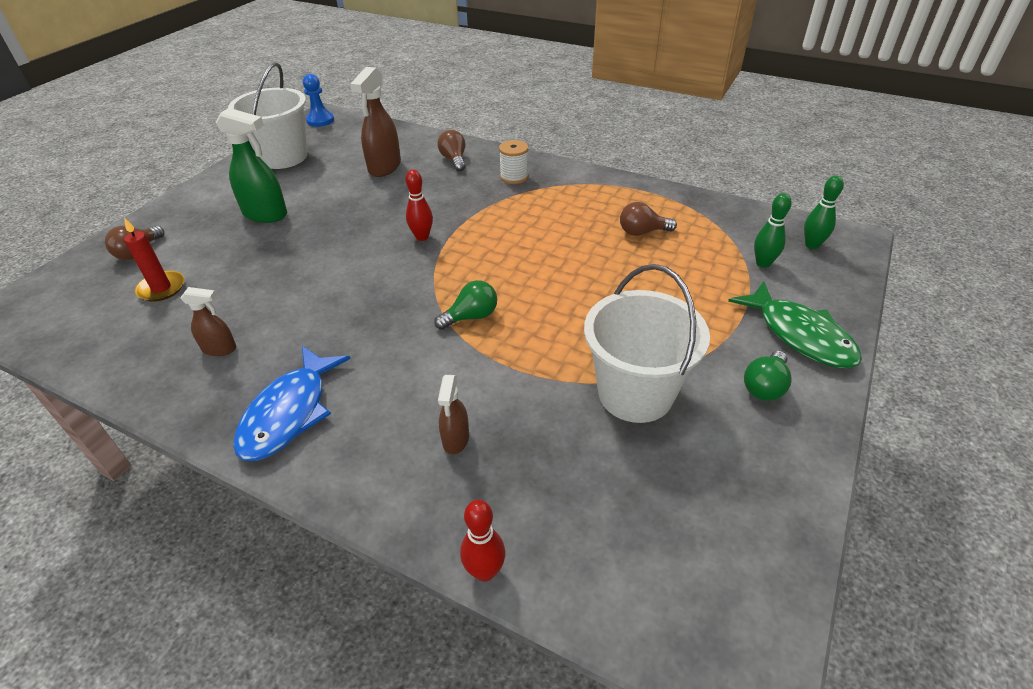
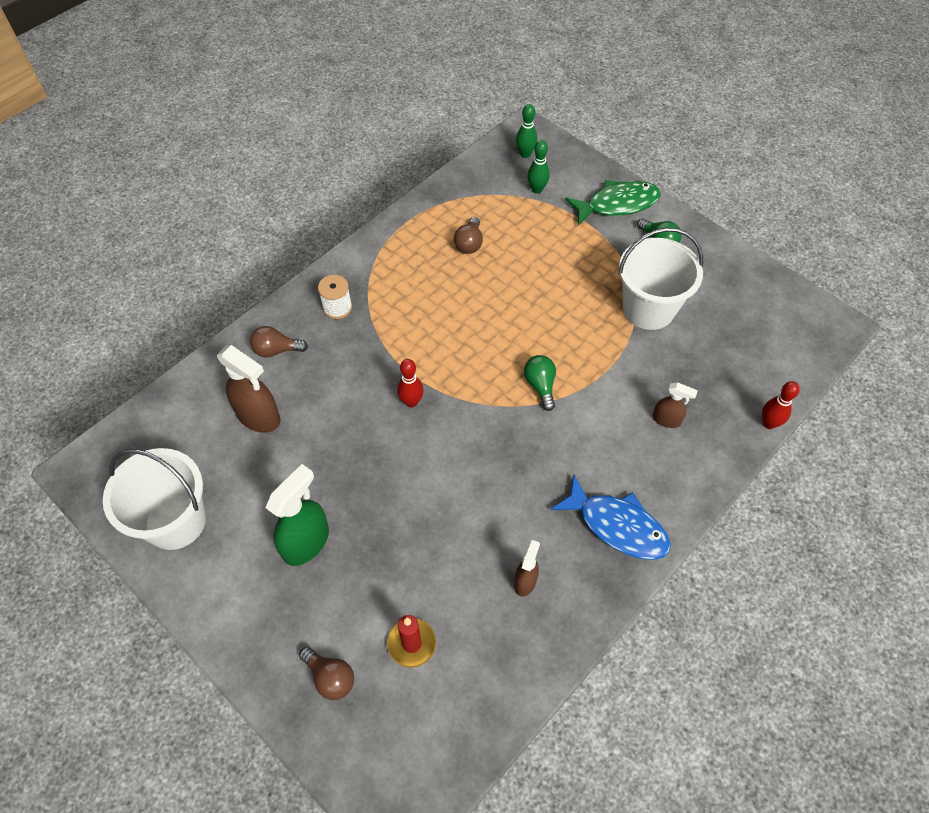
camera: 75 degrees left, 15 degrees up
(320, 120) = (94, 474): blue pawn -> none

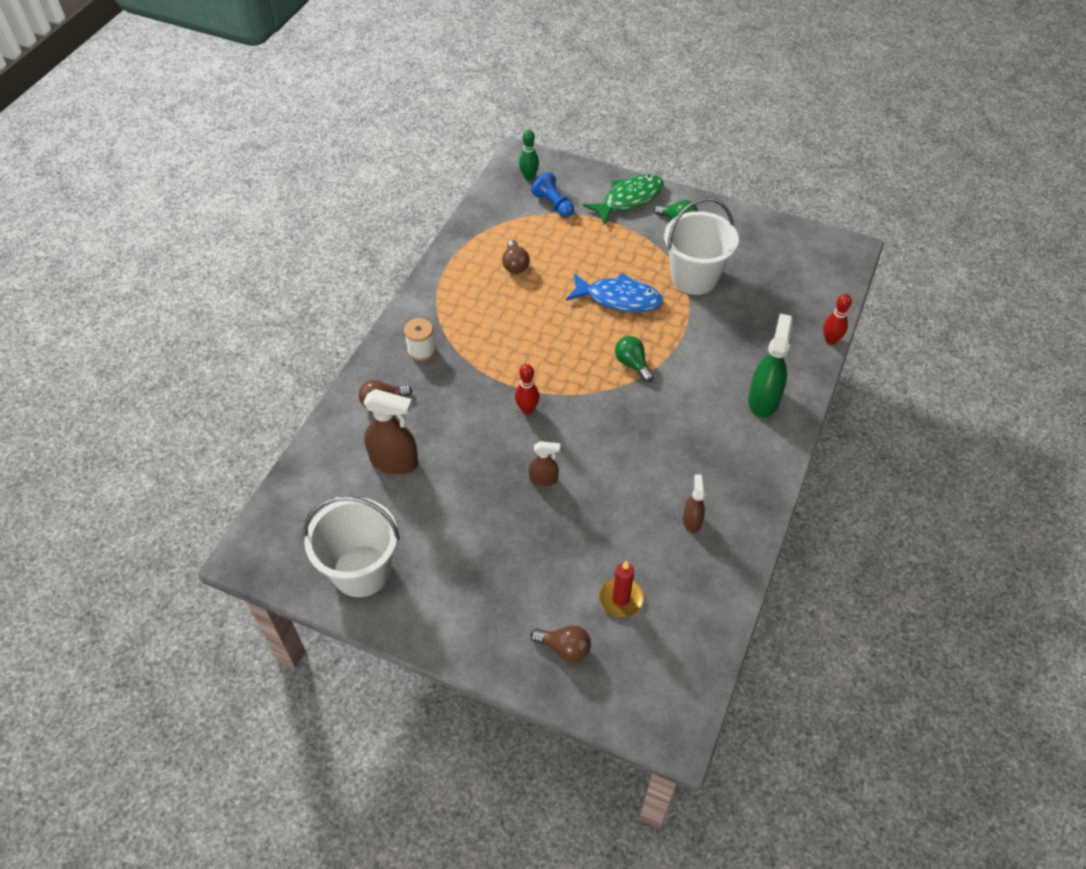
camera: 20 degrees left, 5 degrees down
(306, 542) = (490, 550): green spray bottle -> green spray bottle (763, 400)
(537, 189) = (553, 204): green bowling pin -> blue pawn
(617, 526) = (746, 454): blue fish -> blue fish (619, 299)
(666, 420) = (749, 361): brown spray bottle -> brown spray bottle (544, 479)

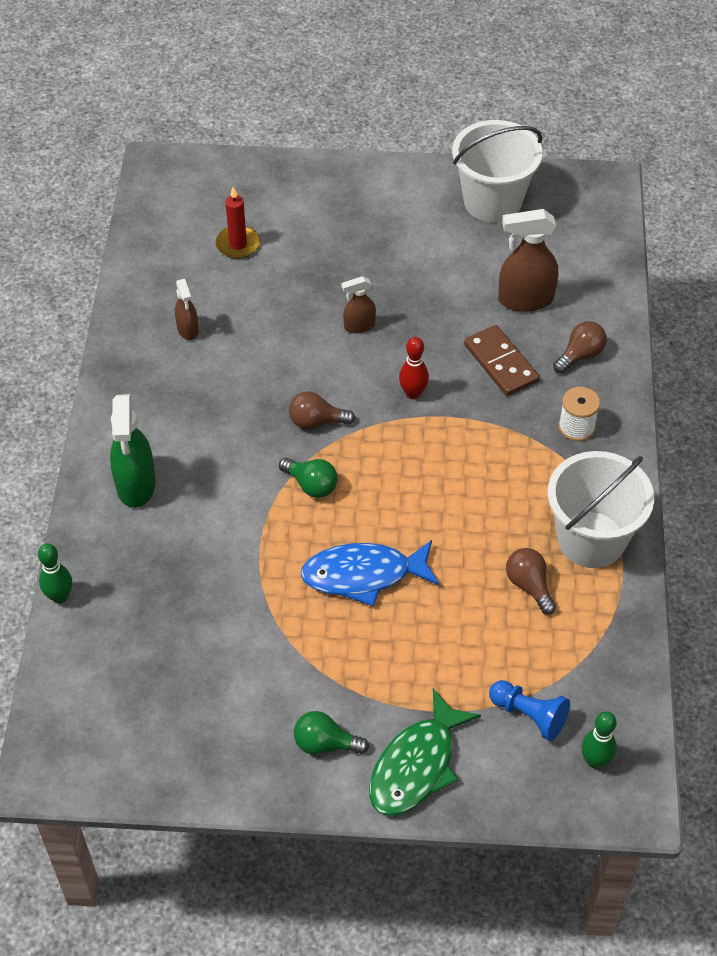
camera: 160 degrees right, 0 degrees up
(446, 413) = (501, 363): none -> brown domino
(564, 648) = (275, 195): brown light bulb -> brown light bulb (316, 421)
(694, 277) = (270, 643): white bucket -> white bucket (591, 539)
(830, 340) = (59, 597): red bowling pin -> green bowling pin

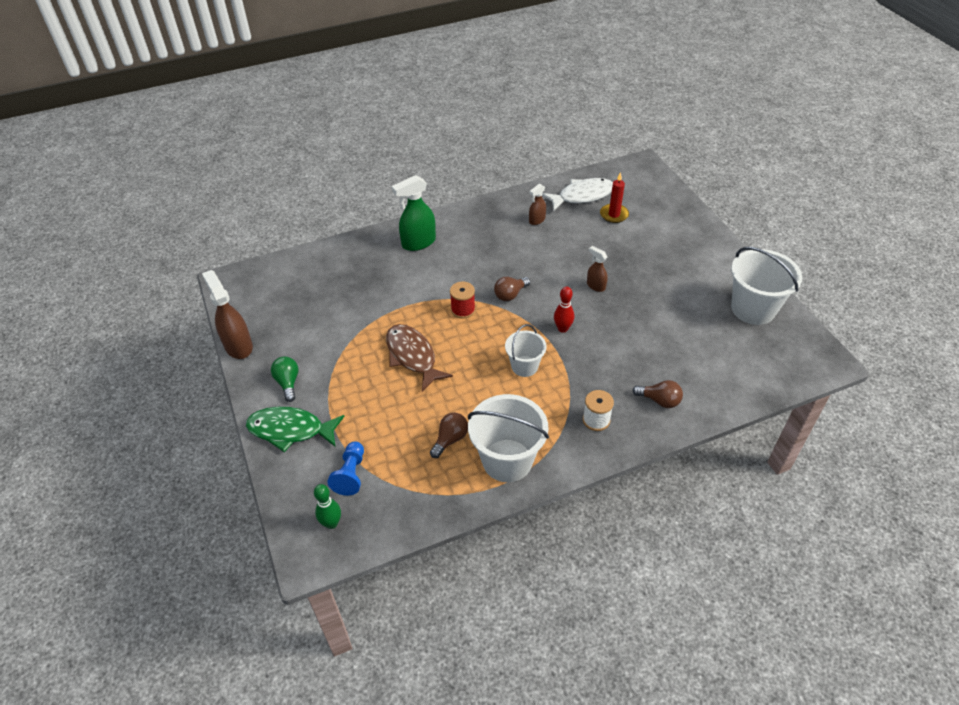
camera: 65 degrees right, 5 degrees down
(59, 597) = (332, 244): green bowling pin -> none
(174, 258) = (582, 196): none -> white fish
(311, 485) = (463, 310): green light bulb -> red spool
(316, 421) = (510, 295): brown light bulb -> brown light bulb turned 105 degrees counterclockwise
(363, 575) = (412, 356): blue fish -> brown fish
(453, 460) = (524, 366): none -> white bucket
(501, 363) = (619, 362): brown domino -> none
(525, 299) = (683, 355): brown spray bottle -> brown spray bottle (238, 346)

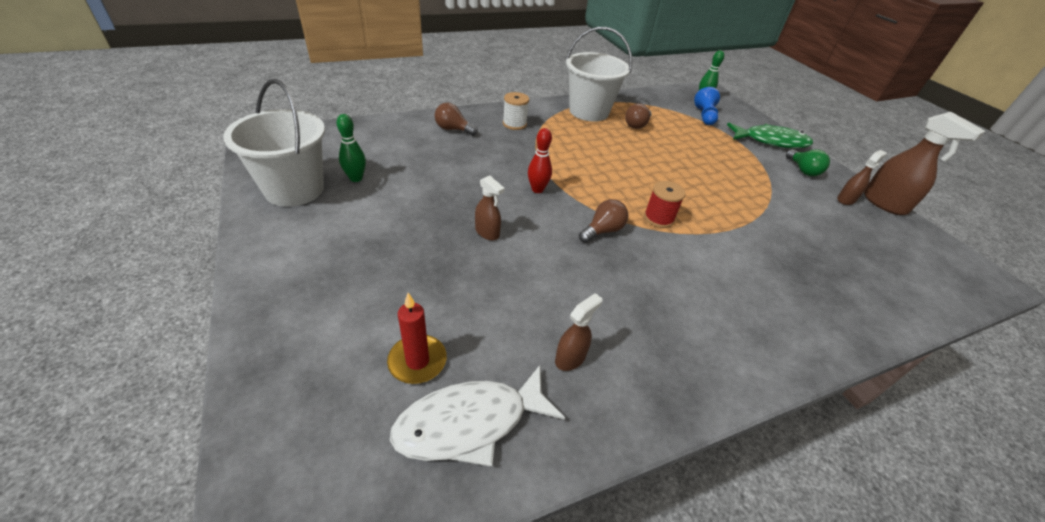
camera: 175 degrees right, 5 degrees down
(274, 347) = (846, 200): none -> brown spray bottle
(412, 356) = (696, 180): brown fish -> none
(418, 243) = (765, 323): green spray bottle -> none
(524, 366) = (579, 162): white bucket -> none
(715, 324) = (356, 178): none -> green bowling pin

